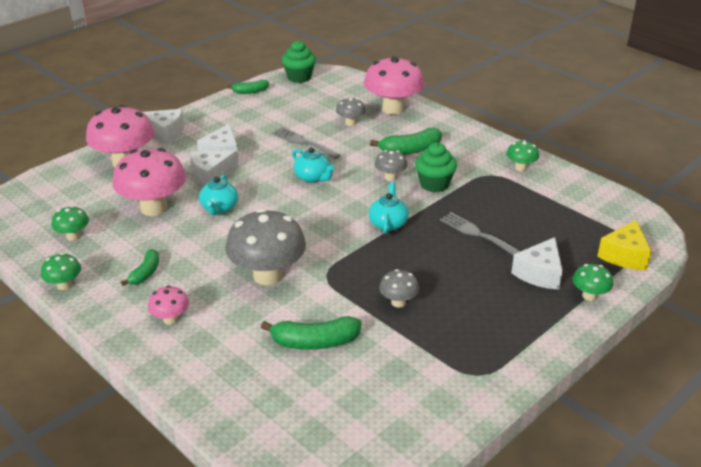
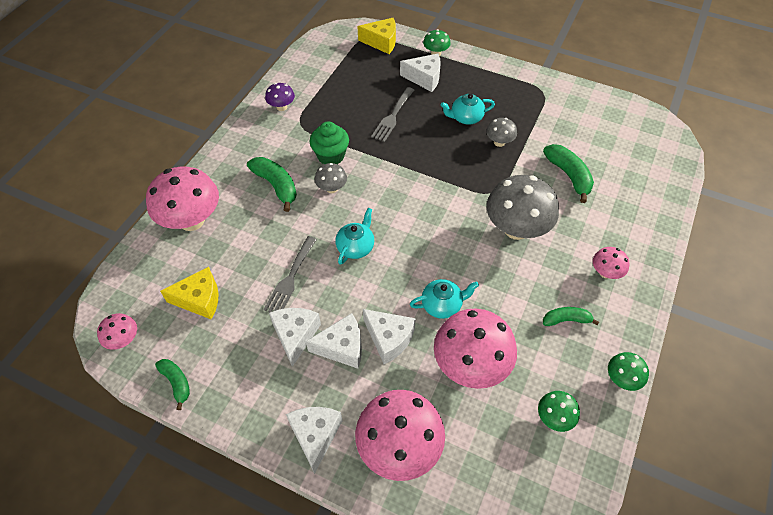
camera: 110 degrees left, 20 degrees up
(249, 137) = (295, 335): none -> white cheese
(299, 77) = (124, 340): green cupcake -> pink mushroom
(312, 105) = (199, 299): none -> yellow cheese
(350, 123) = (234, 249): grey mushroom -> none
(388, 223) = (405, 172): turquoise teapot -> turquoise teapot (466, 118)
(520, 168) = (281, 107): green mushroom -> purple mushroom

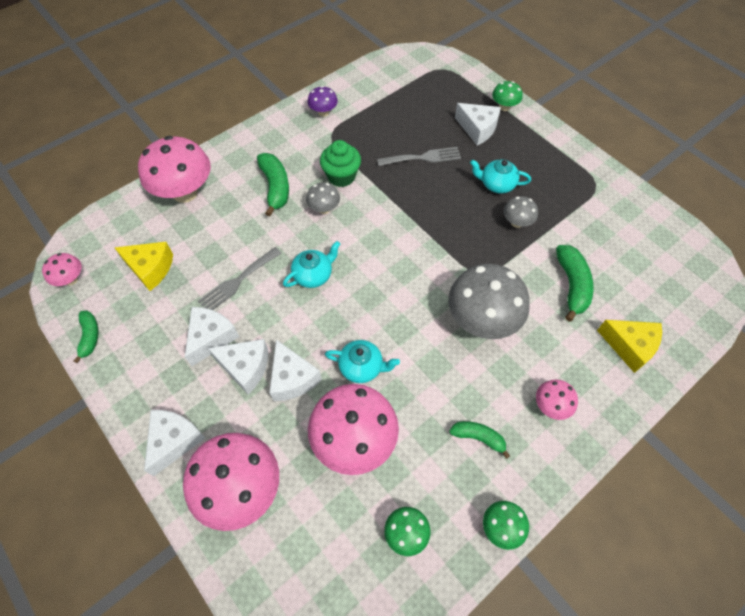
camera: 25 degrees right, 5 degrees up
(381, 42) = (456, 78): yellow cheese -> yellow cheese (629, 346)
(392, 116) = (423, 158): grey fork -> grey fork turned 150 degrees counterclockwise

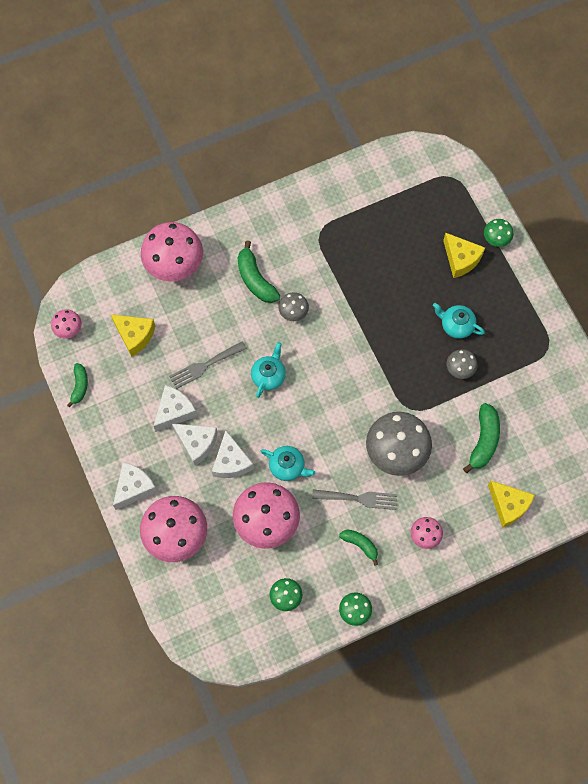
camera: 15 degrees right, 10 degrees up
(275, 187) = (255, 279): green banana -> green banana turned 150 degrees clockwise
(313, 275) = (268, 376): turquoise teapot -> turquoise teapot turned 45 degrees counterclockwise
(323, 112) = (319, 204): purple mushroom -> none
(341, 176) = (317, 282): green cupcake -> none
(423, 158) = (398, 279): grey fork -> grey fork (359, 498)
(477, 129) = (461, 259): white cheese -> yellow cheese

